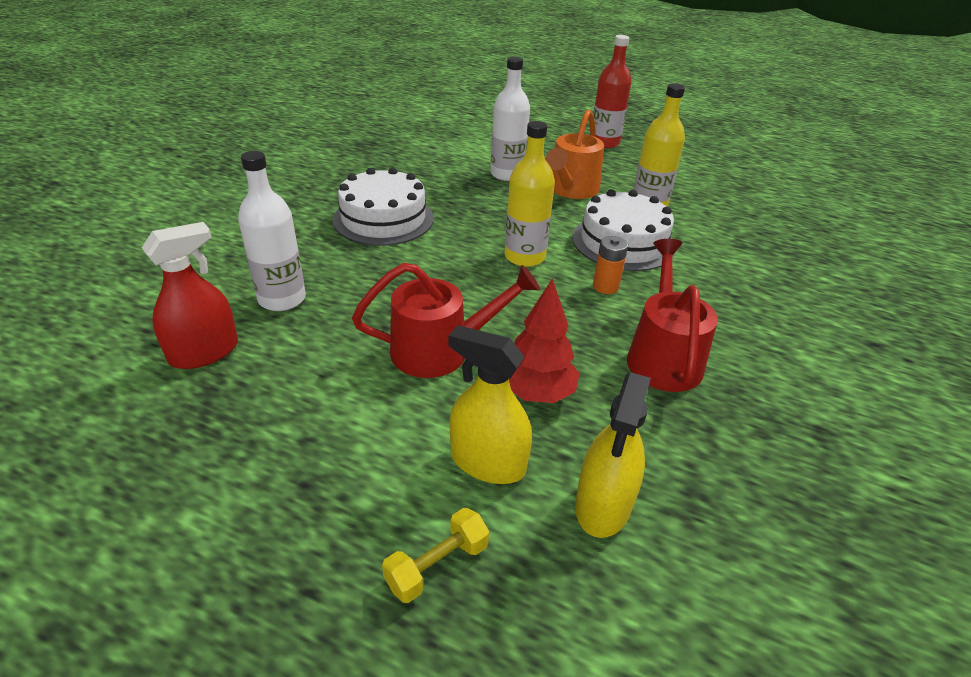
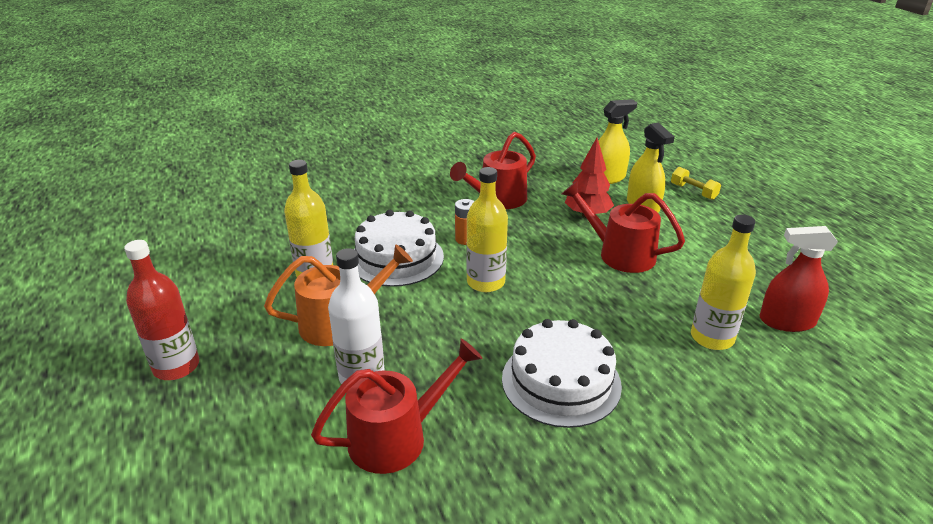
camera: 135 degrees left, 5 degrees down
(282, 299) = (712, 337): white bottle -> yellow bottle
(437, 565) = (693, 192): yellow dumbbell -> yellow dumbbell turned 45 degrees clockwise
(446, 163) = (397, 436): none -> red watering can

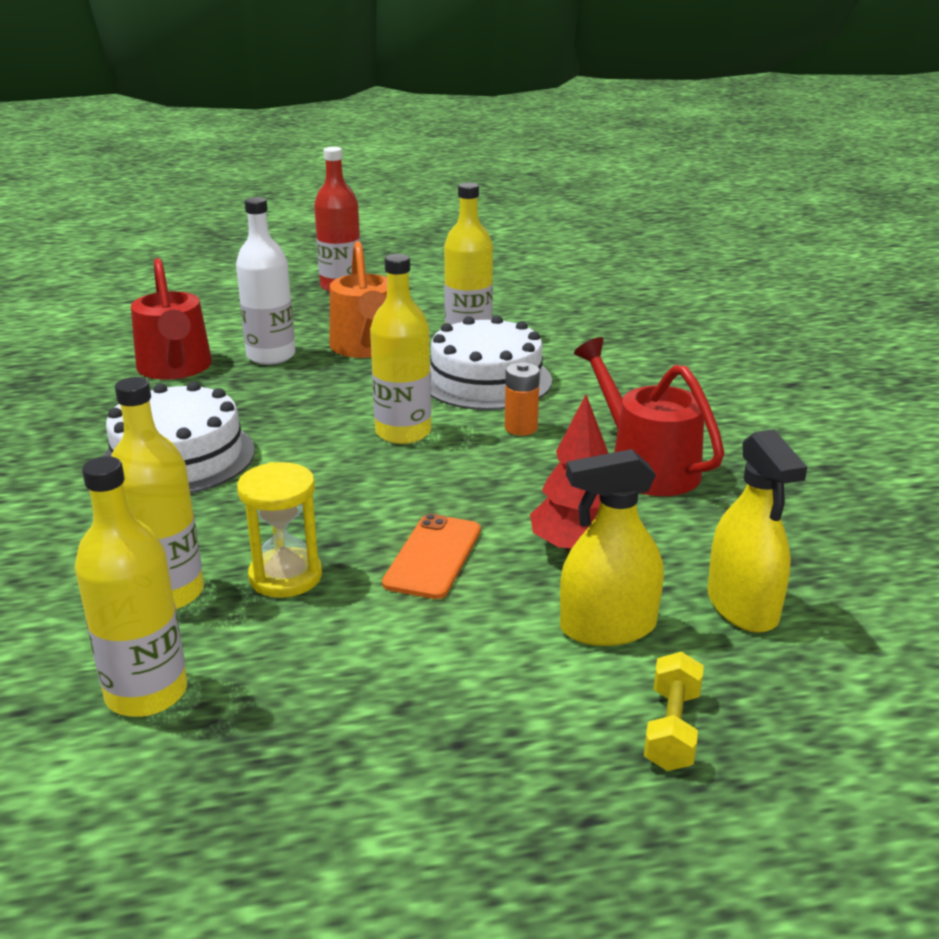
camera: 100 degrees right, 5 degrees down
(619, 254) = (433, 556): red watering can -> orange phone
(668, 298) = (285, 576): none -> yellow hourglass
(693, 192) = (672, 729): yellow dumbbell -> yellow dumbbell turned 45 degrees counterclockwise
(787, 321) = (146, 693): red spray bottle -> yellow bottle

